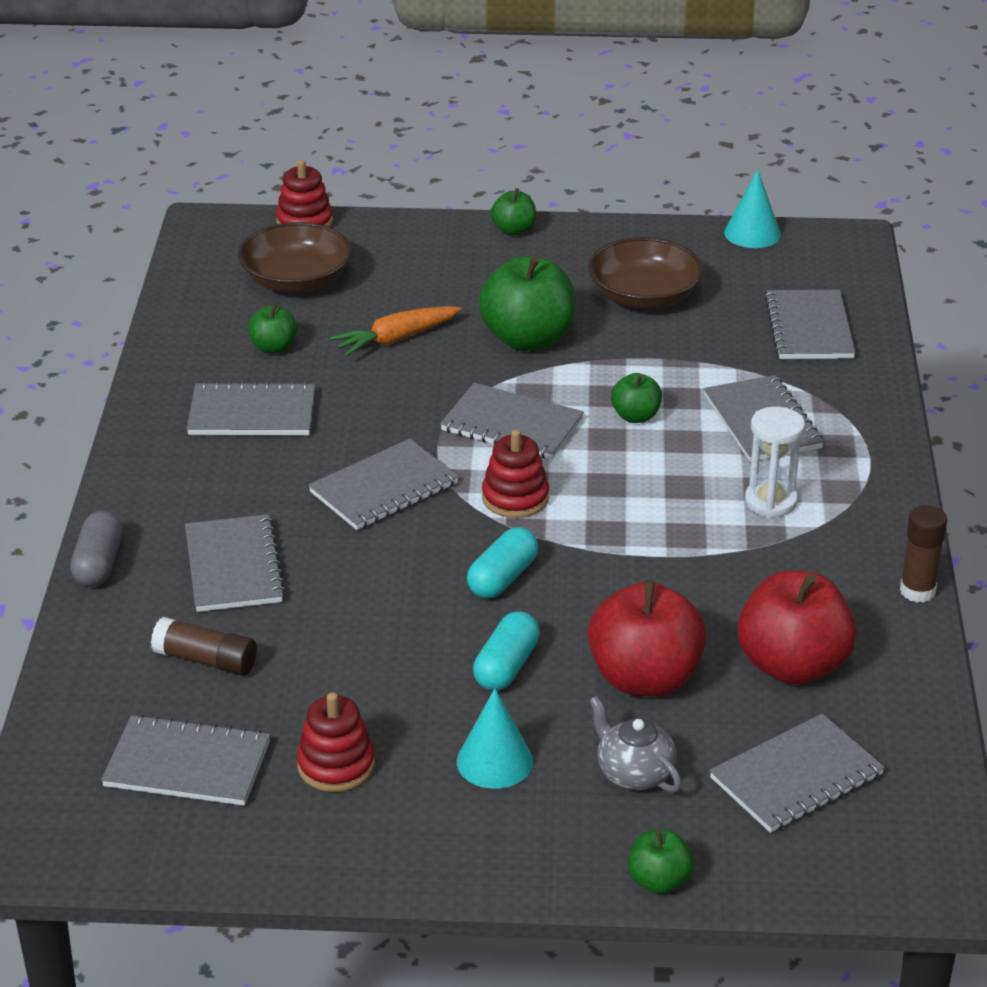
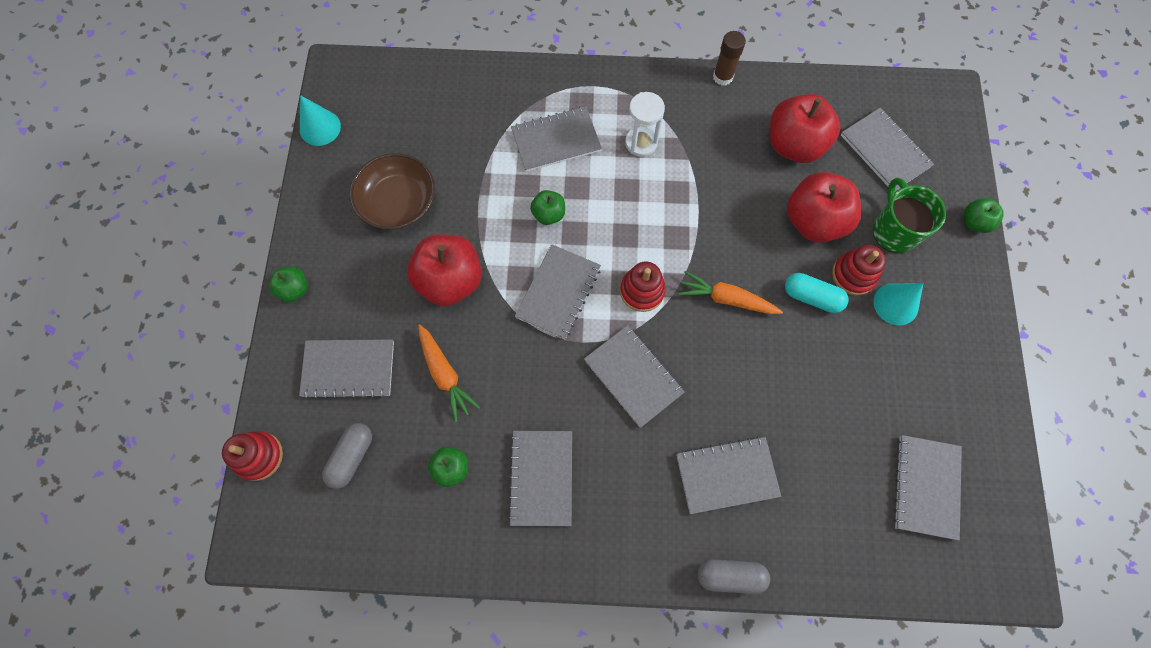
camera: 90 degrees left, 35 degrees up
(206, 660) = (826, 485): brown glue stick -> none
(296, 280) = (351, 457): brown bowl -> grey capsule
(336, 765) = (913, 394): red stacking toy -> red stacking toy (853, 275)
(502, 578) = (727, 299): turquoise capsule -> orange carrot
(528, 339) = (450, 281): green apple -> red apple
(634, 773) = (894, 230): grey teapot -> green mug
(809, 328) = (447, 104): grey notebook -> grey notebook (348, 369)

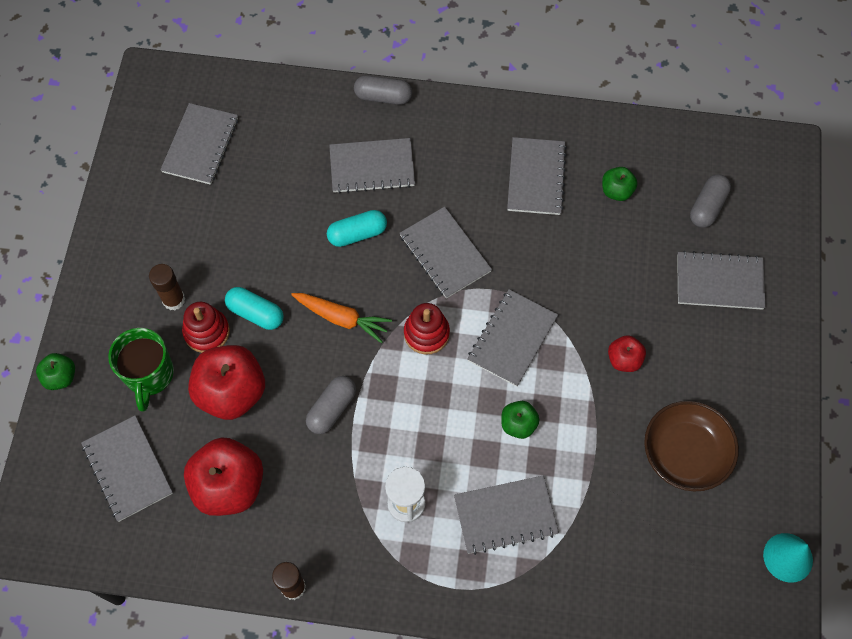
camera: 175 degrees left, 5 degrees down
(259, 456) = (792, 214): red stacking toy -> none
(294, 289) = (785, 364): green apple -> none
(445, 374) = (625, 270): orange carrot -> none
(450, 281) = (624, 360): red apple -> red apple, size x0.51
(719, 214) = (332, 409): none -> grey capsule
(728, 391) = (357, 234): none -> turquoise capsule
(896, 304) = (173, 300): turquoise cone -> brown glue stick

